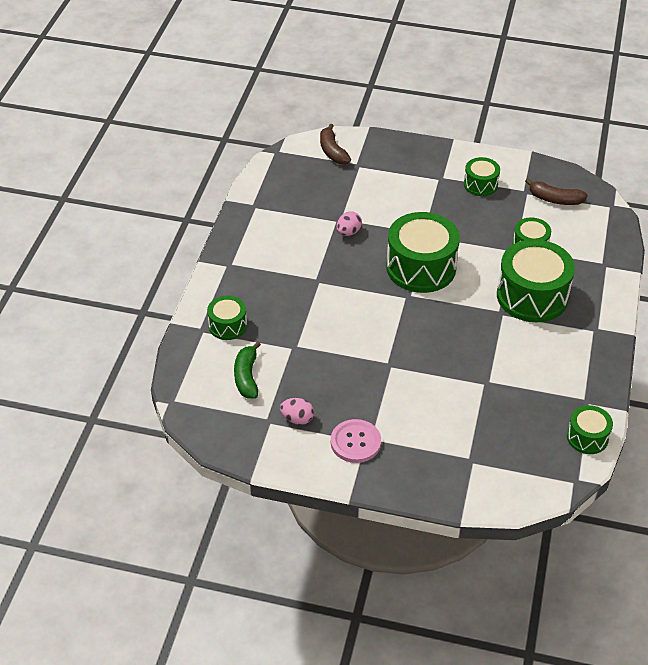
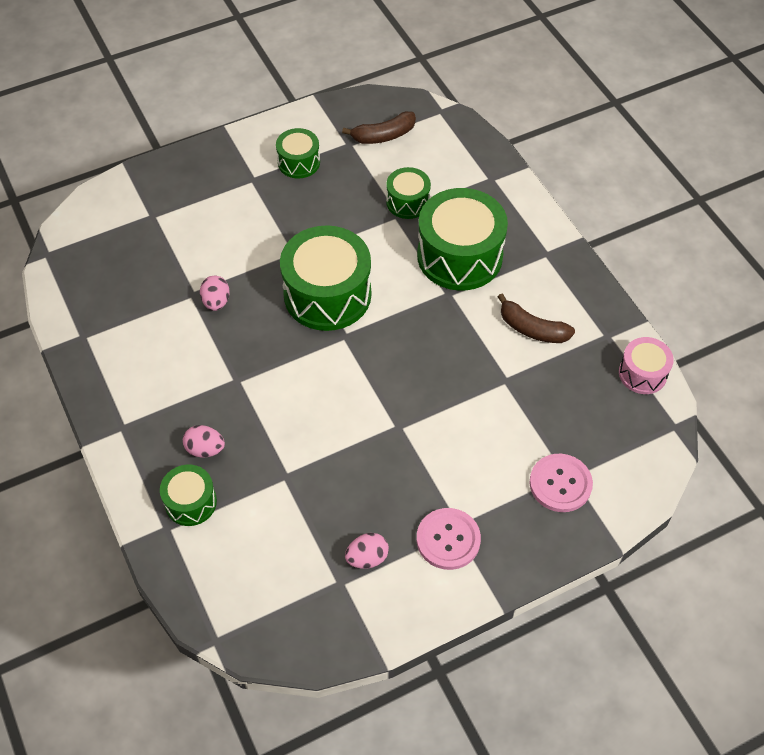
camera: 40 degrees left, 10 degrees up
(247, 377) = (269, 548): green banana -> none
(263, 304) = (205, 449): none -> pink egg
(332, 151) = (109, 216): brown banana -> brown banana (532, 329)
(460, 460) = (560, 484): none -> pink button
(587, 437) = (642, 373): green drum -> pink drum

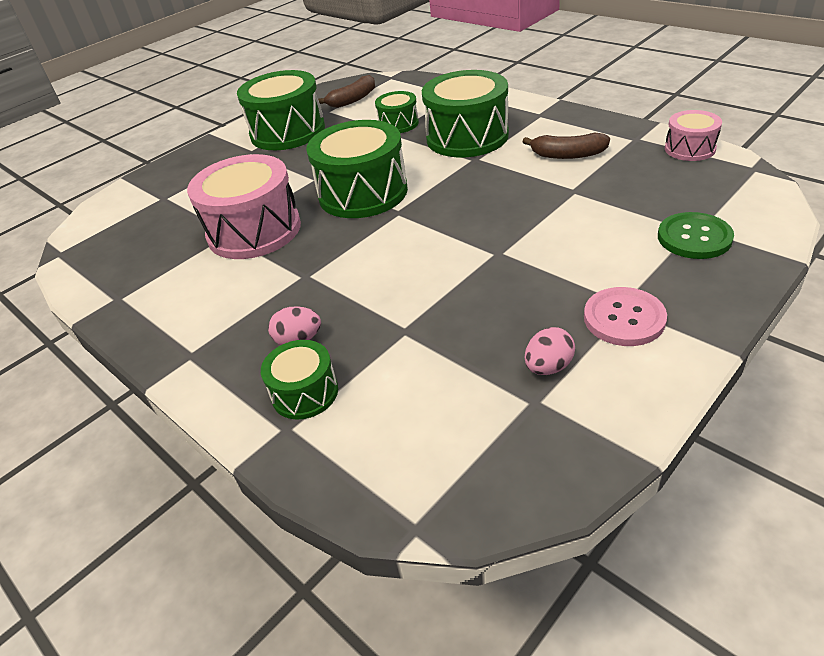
camera: 15 degrees left, 15 degrees down
(216, 302) = (254, 230): pink egg -> pink drum
(299, 162) = (288, 132): green drum -> green drum, size x1.91
(560, 484) = (694, 238): pink button -> green button

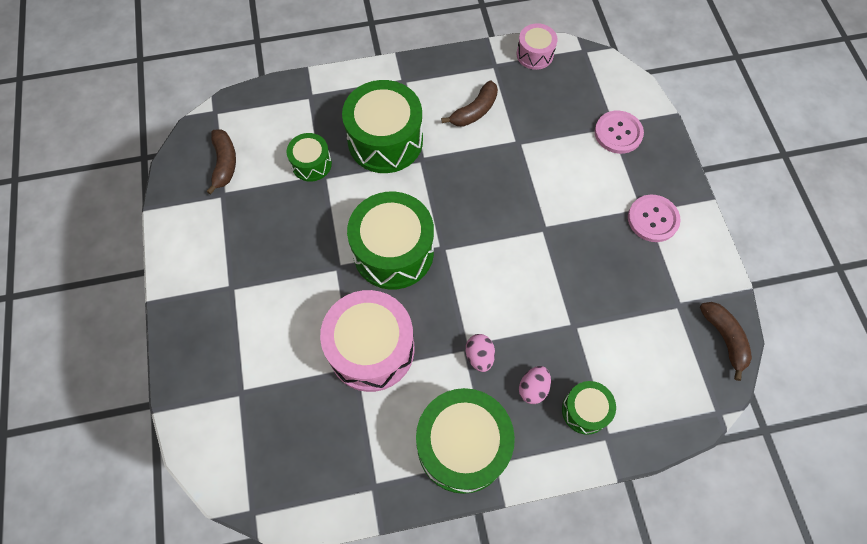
camera: 60 degrees left, 25 degrees up
(288, 132) = (227, 242): green drum -> green drum (462, 445)
(538, 475) = (724, 338): none -> brown banana
(548, 367) = (660, 280): pink egg -> pink egg (479, 356)
(694, 238) = (618, 133): green button -> pink button

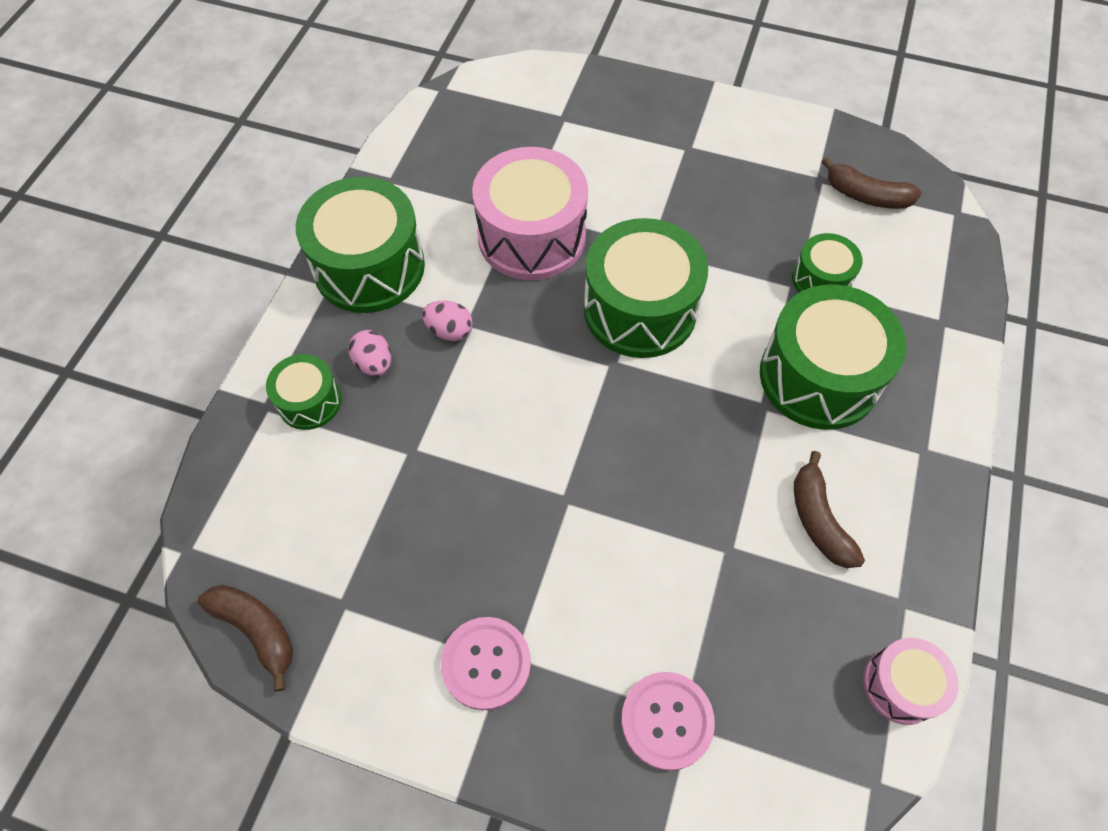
camera: 120 degrees right, 5 degrees down
(724, 338) = (257, 630): brown banana -> brown banana turned 150 degrees counterclockwise

